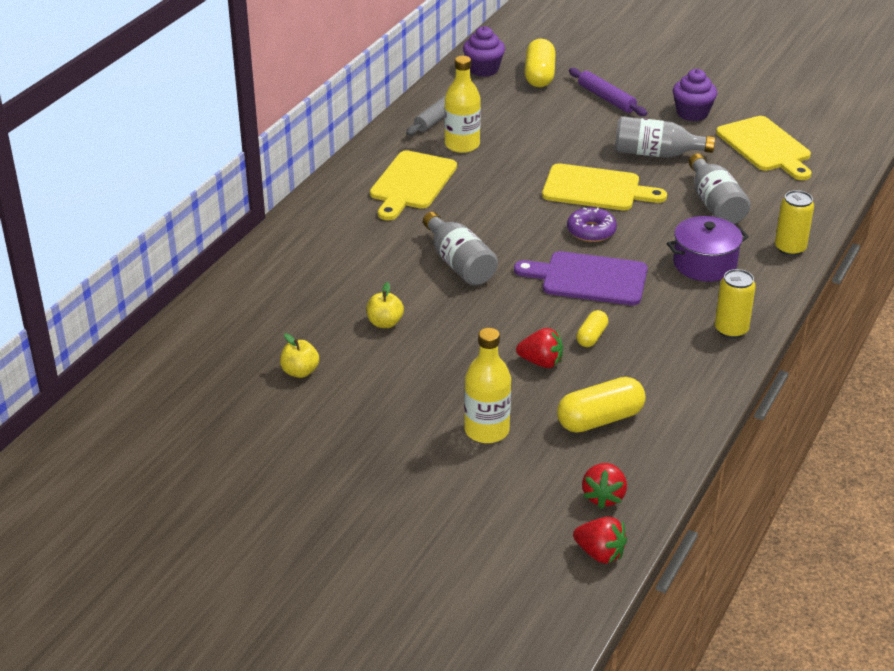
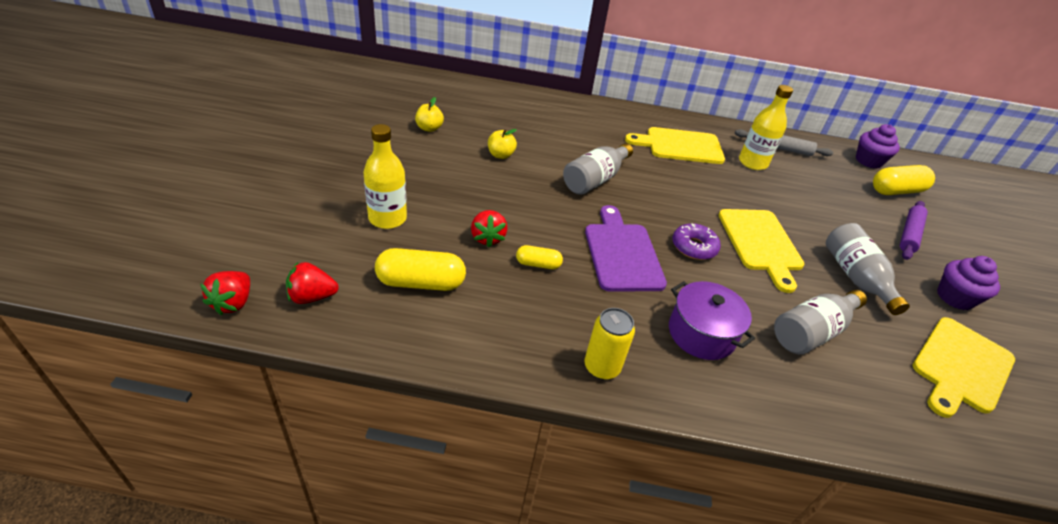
camera: 65 degrees right, 5 degrees up
(600, 419) = (421, 282): yellow capsule -> yellow capsule turned 45 degrees counterclockwise
(790, 248) = (785, 408): yellow can -> none

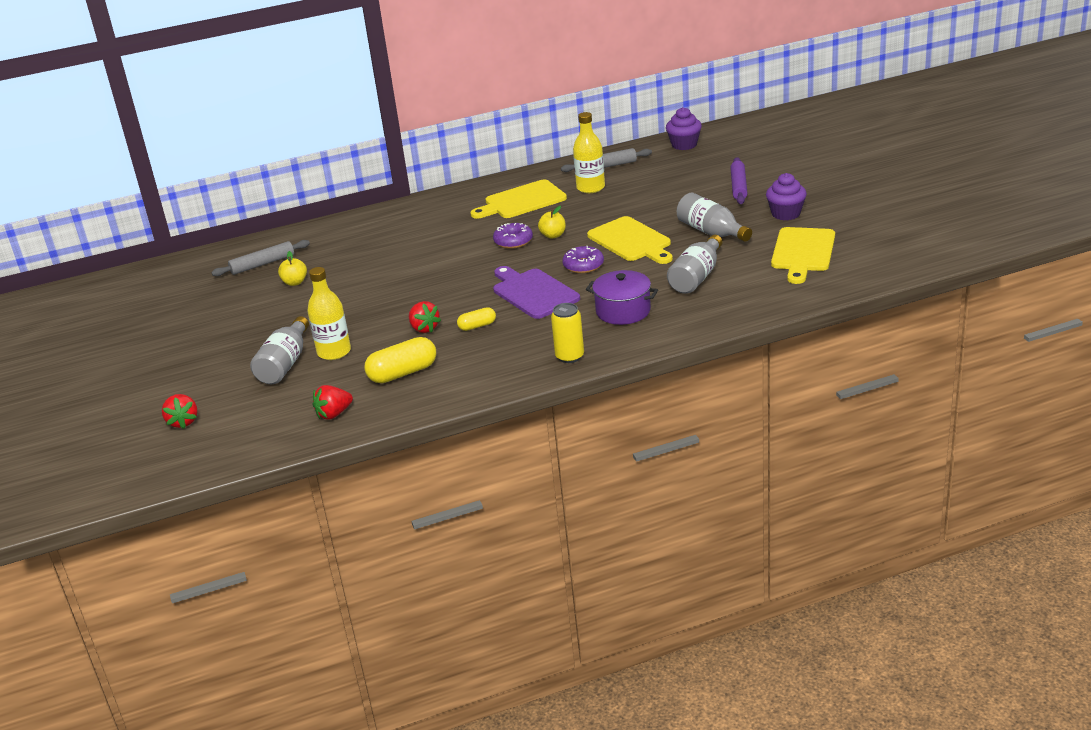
camera: 20 degrees left, 10 degrees down
(233, 303) = (282, 441): red strawberry -> red strawberry (183, 422)
(423, 99) = (262, 264): none -> grey rolling pin
(500, 155) = (377, 274): yellow apple -> yellow apple (553, 235)
(595, 180) = (472, 256): grey bottle -> grey bottle (285, 364)
(644, 183) = (513, 241): none -> purple donut
(896, 191) = (716, 159): yellow capsule -> none

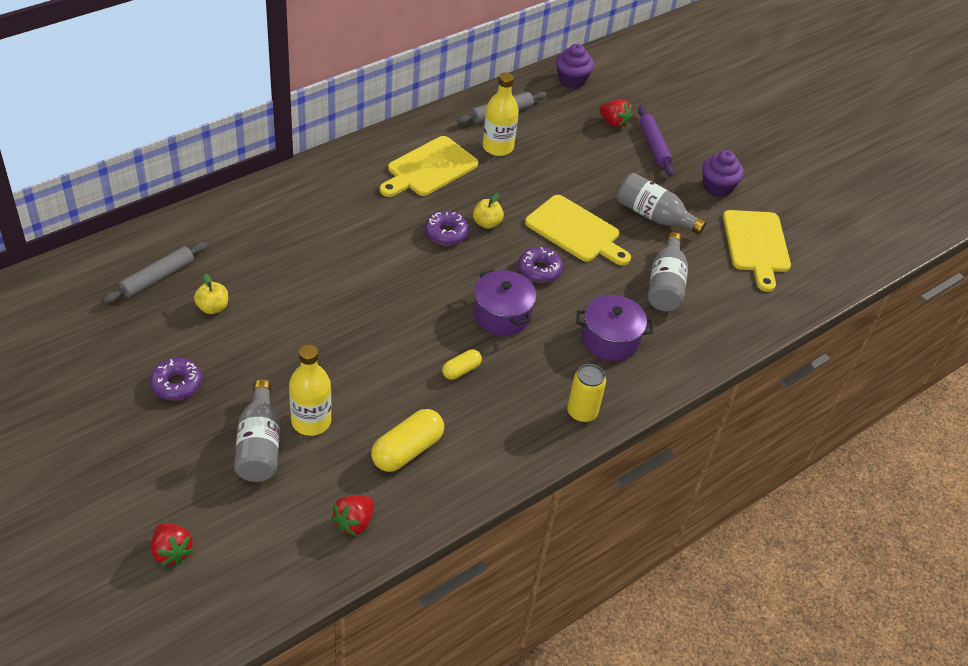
camera: 25 degrees left, 15 degrees up
(242, 326) = (177, 384): none -> purple donut
(424, 328) = (402, 377): red strawberry -> red strawberry (614, 123)
(533, 293) = (502, 315): purple cutting board -> purple pot

